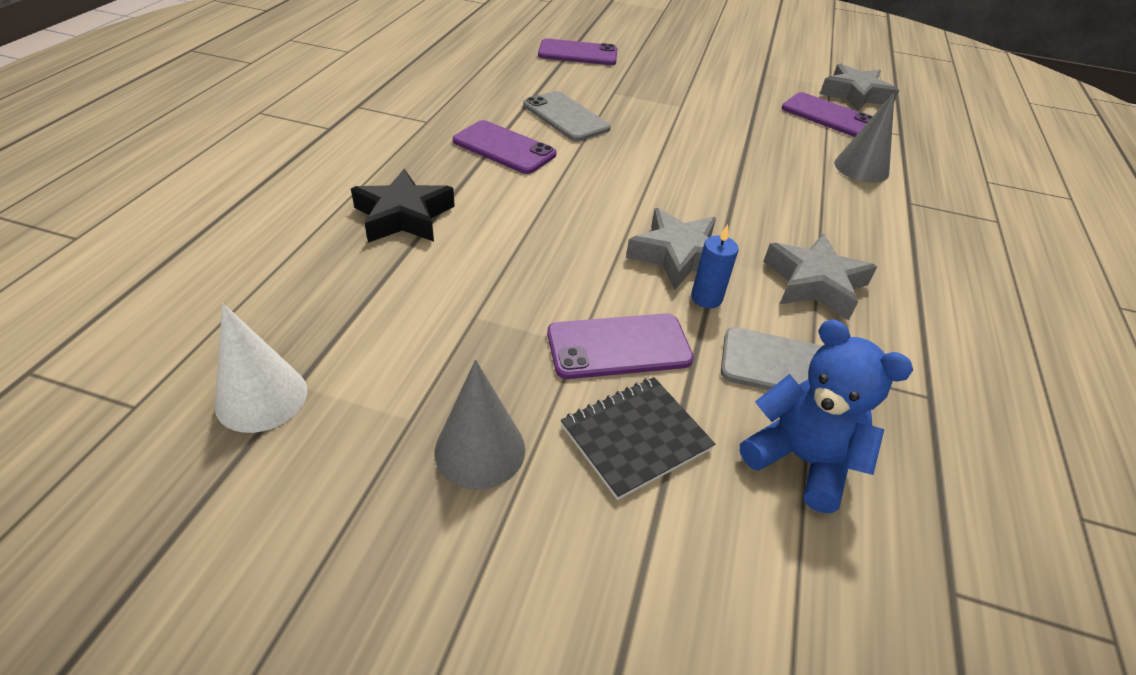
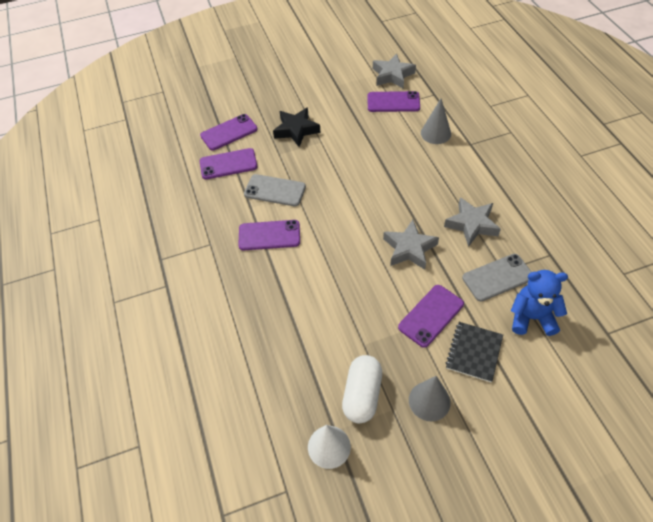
camera: 30 degrees left, 10 degrees up
(393, 370) = (362, 395): none -> white capsule
(403, 216) = (273, 314): black star -> black star (296, 130)
(542, 74) = (228, 164): none -> purple phone
(706, 298) = (440, 264): blue candle -> none

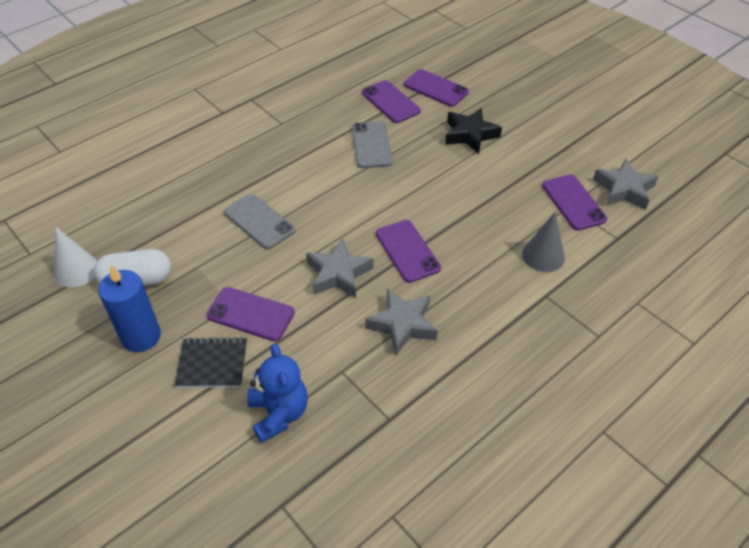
camera: 65 degrees right, 5 degrees down
(269, 235) = (309, 159): purple phone -> purple phone (407, 251)
(429, 401) = (141, 336): grey cone -> blue candle
(497, 277) = (328, 367): grey phone -> grey phone (259, 221)

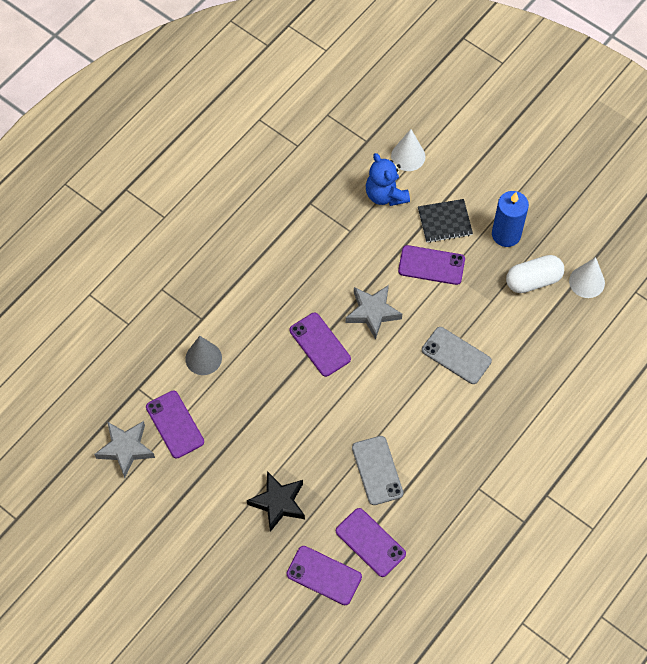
camera: 170 degrees right, 15 degrees up
(226, 468) = (408, 156): none -> white cone
(402, 325) = (312, 274): grey star -> none

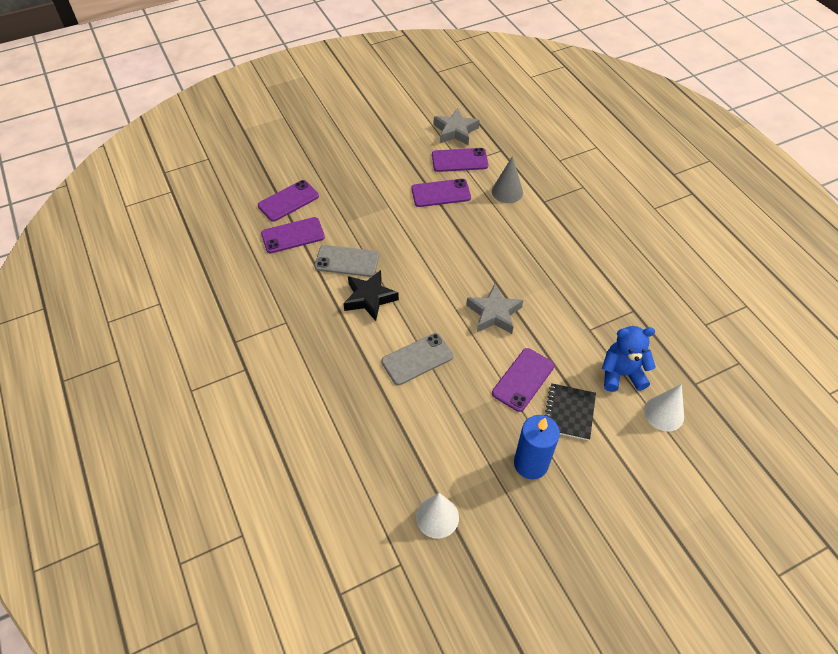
camera: 115 degrees right, 10 degrees down
(278, 503) = (361, 195): black star -> black star (369, 298)
(320, 344) = (481, 265): purple phone -> purple phone (440, 193)
(533, 280) = (464, 463): white capsule -> none

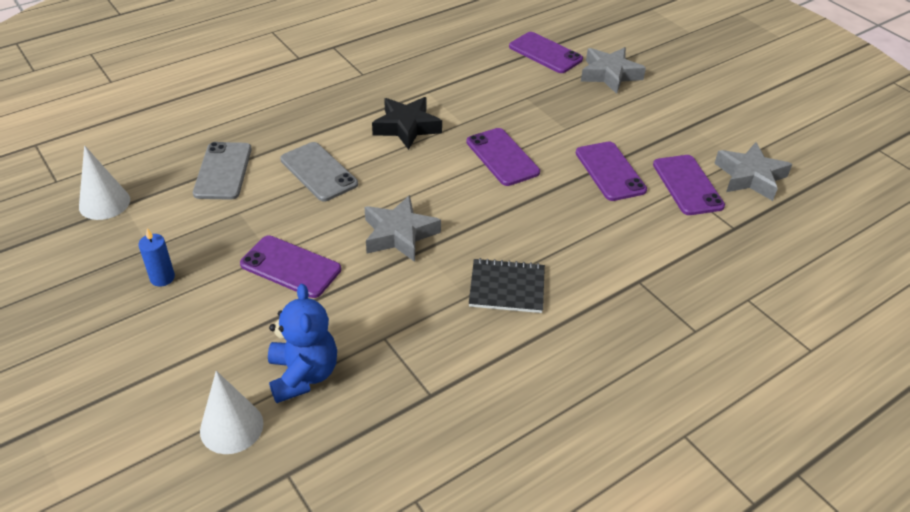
camera: 80 degrees right, 10 degrees down
(293, 235) = (491, 63): purple phone -> purple phone (502, 157)
(328, 170) = (610, 75): none -> grey star
(347, 261) = (461, 105): grey phone -> grey phone (223, 171)
(507, 192) = (642, 238): grey cone -> none
(531, 463) = (162, 278): blue candle -> blue candle, size x0.54
(569, 412) = (237, 315): black notebook -> black notebook (507, 288)

